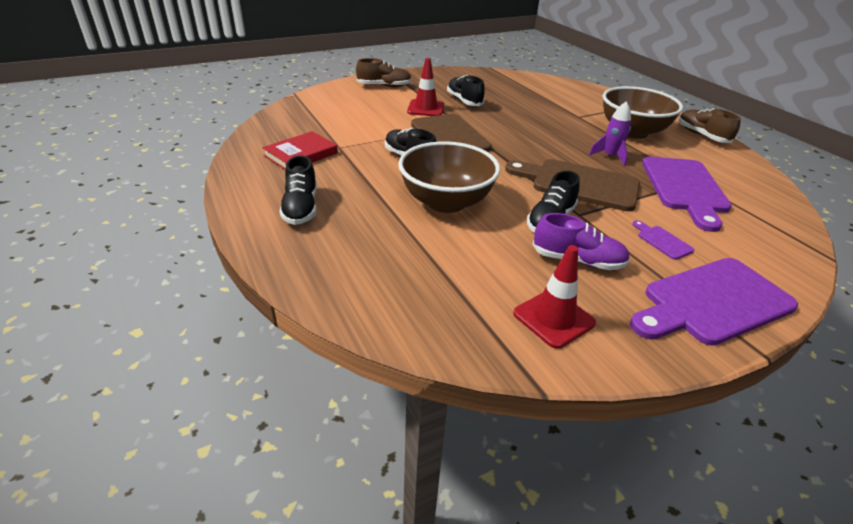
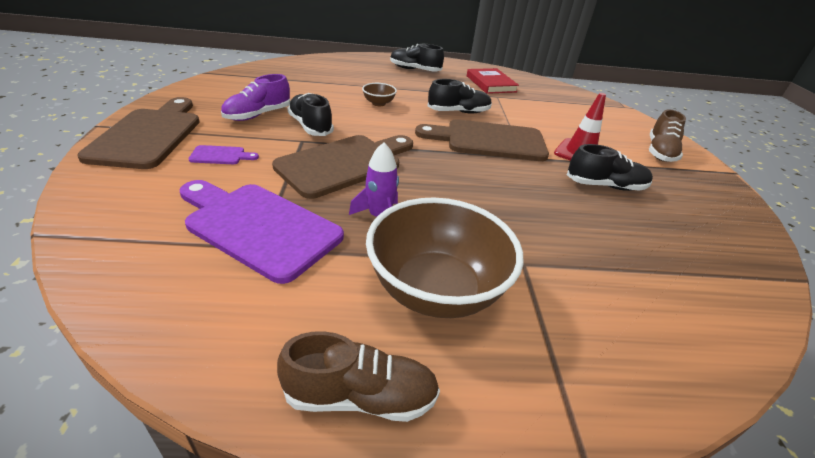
camera: 115 degrees right, 0 degrees up
(446, 202) = (378, 103): brown bowl -> brown bowl, size x0.43
(553, 318) = (232, 89): red traffic cone -> none
(712, 302) = (149, 135): purple cutting board -> brown cutting board

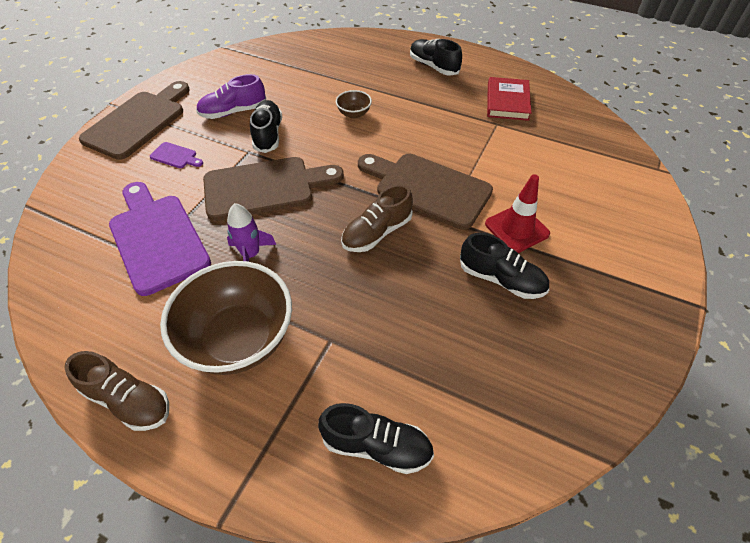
camera: 30 degrees right, 15 degrees up
(458, 112) = (429, 141): black shoe -> black shoe (376, 445)
(660, 152) = (626, 250): brown shoe -> brown shoe (377, 233)

